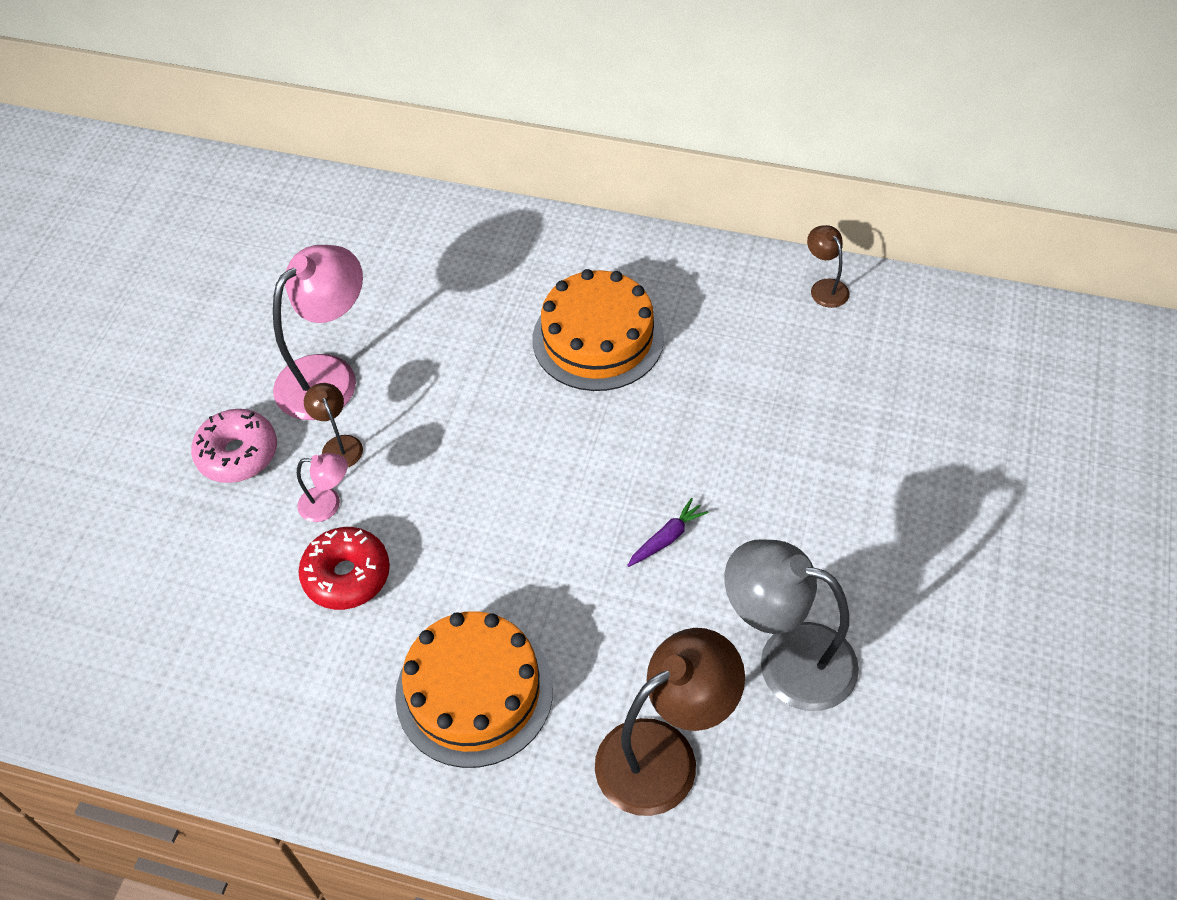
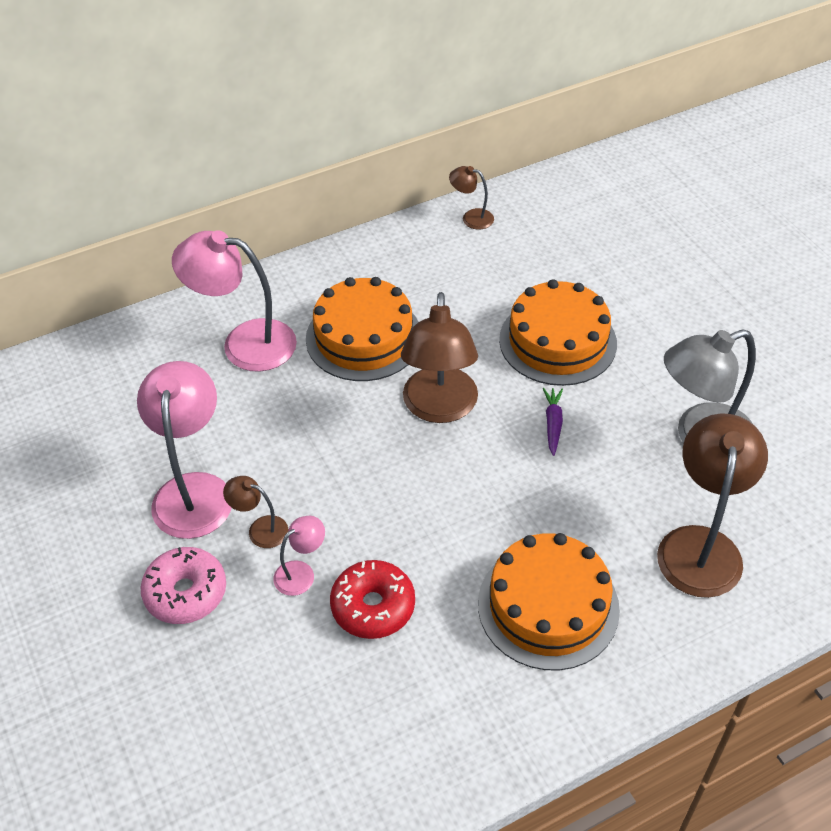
camera: 45 degrees left, 5 degrees down
(498, 276) = (244, 343): none -> pink lamp
(587, 449) = (439, 408): none -> brown lamp
(764, 465) = (557, 341): none -> orange cake

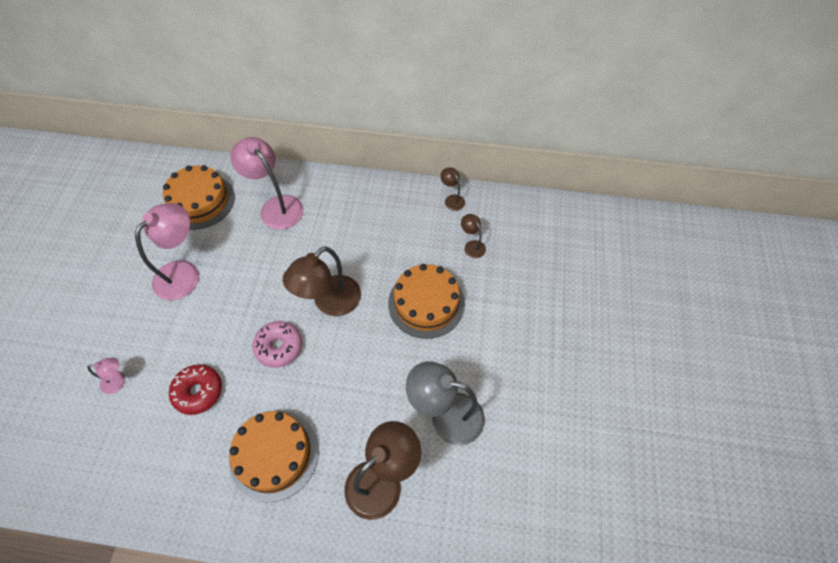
camera: 35 degrees right, 10 degrees up
(186, 593) = (133, 324): pink donut -> pink donut (279, 347)
(260, 529) = (191, 313): brown lamp -> brown lamp (472, 245)
(301, 573) = (186, 350): pink lamp -> pink lamp (118, 382)
(364, 337) = (332, 238): orange cake -> orange cake (200, 201)
(553, 424) = (376, 351): purple carrot -> none

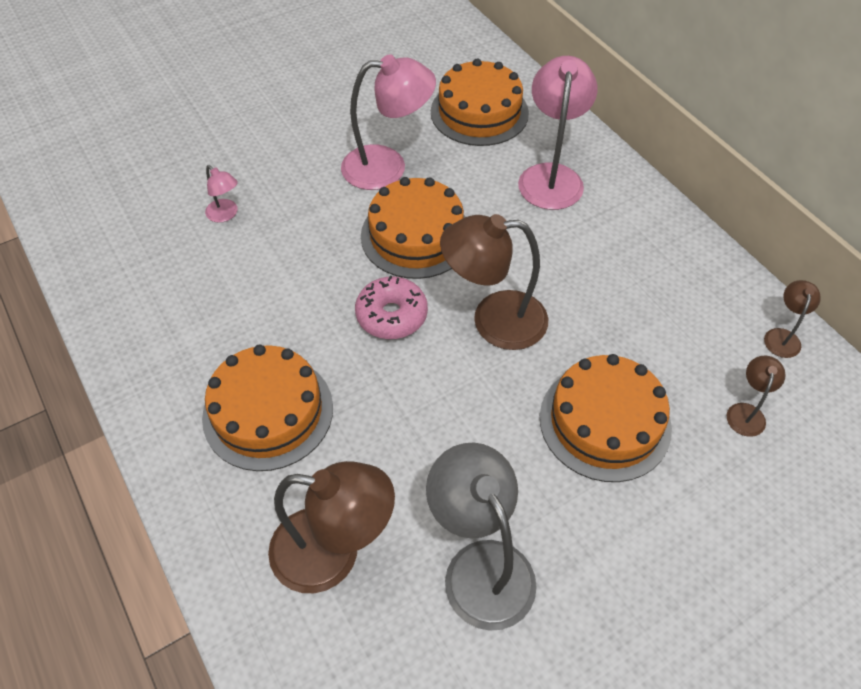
camera: 50 degrees right, 5 degrees down
(198, 392) = (275, 286): red donut -> none
(243, 296) = (416, 235): none -> orange cake

